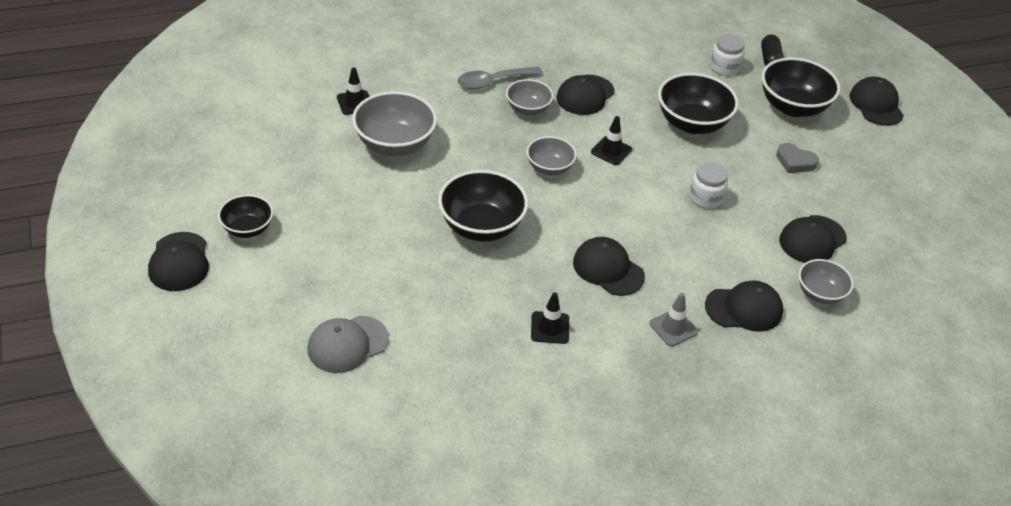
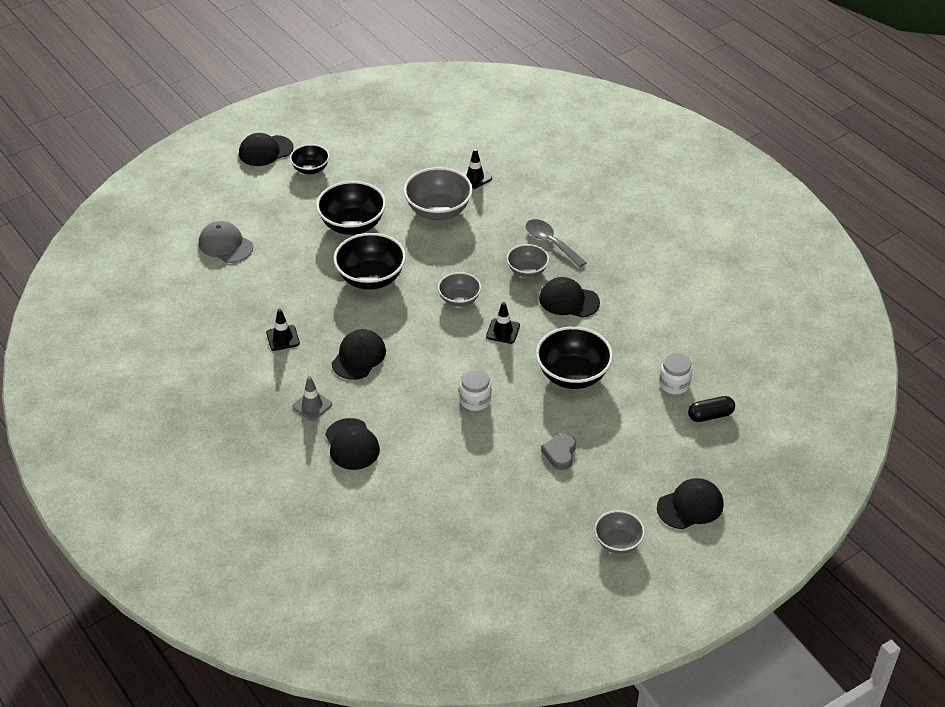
camera: 75 degrees right, 0 degrees up
(793, 107) = (644, 442): black bowl -> black bowl (352, 225)
(812, 240) = (458, 478): black cap -> none
(820, 294) = (392, 491): grey bowl -> grey bowl (618, 542)

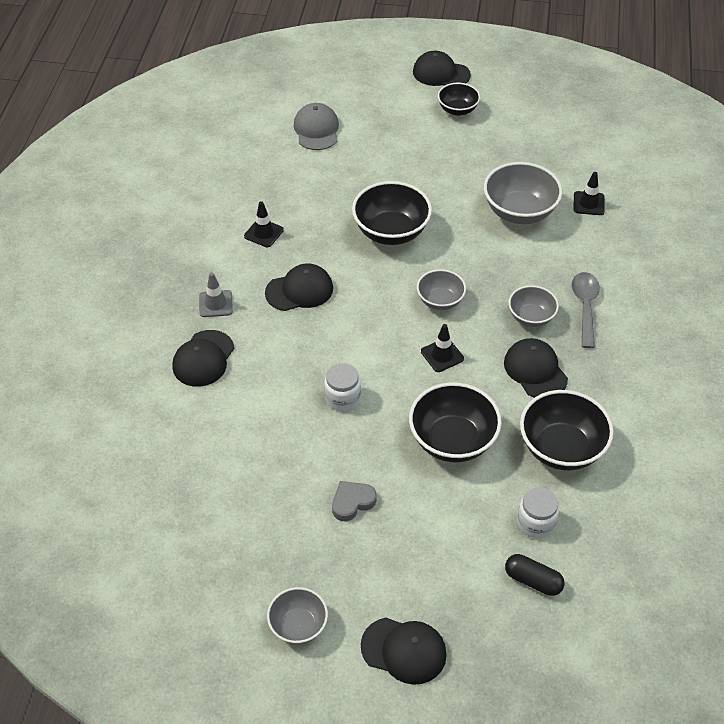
camera: 45 degrees right, 5 degrees up
(352, 225) = (433, 177): black bowl -> black bowl (561, 448)

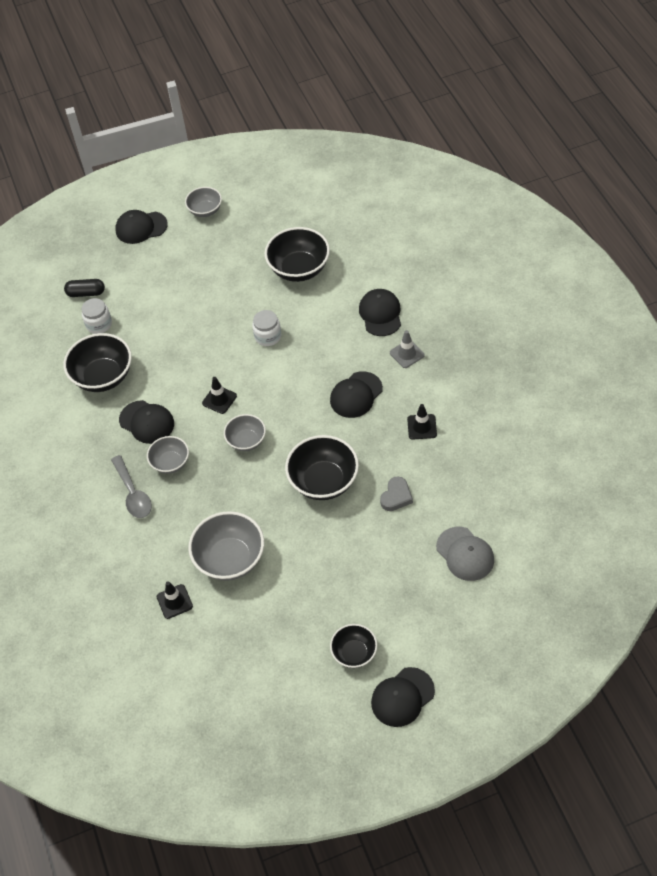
camera: 155 degrees right, 5 degrees up
(352, 502) = (218, 280): grey heart -> grey heart (396, 496)
(441, 73) = (402, 697): black cap -> black cap turned 150 degrees clockwise
(452, 441) = (177, 346): black bowl -> black bowl (299, 269)

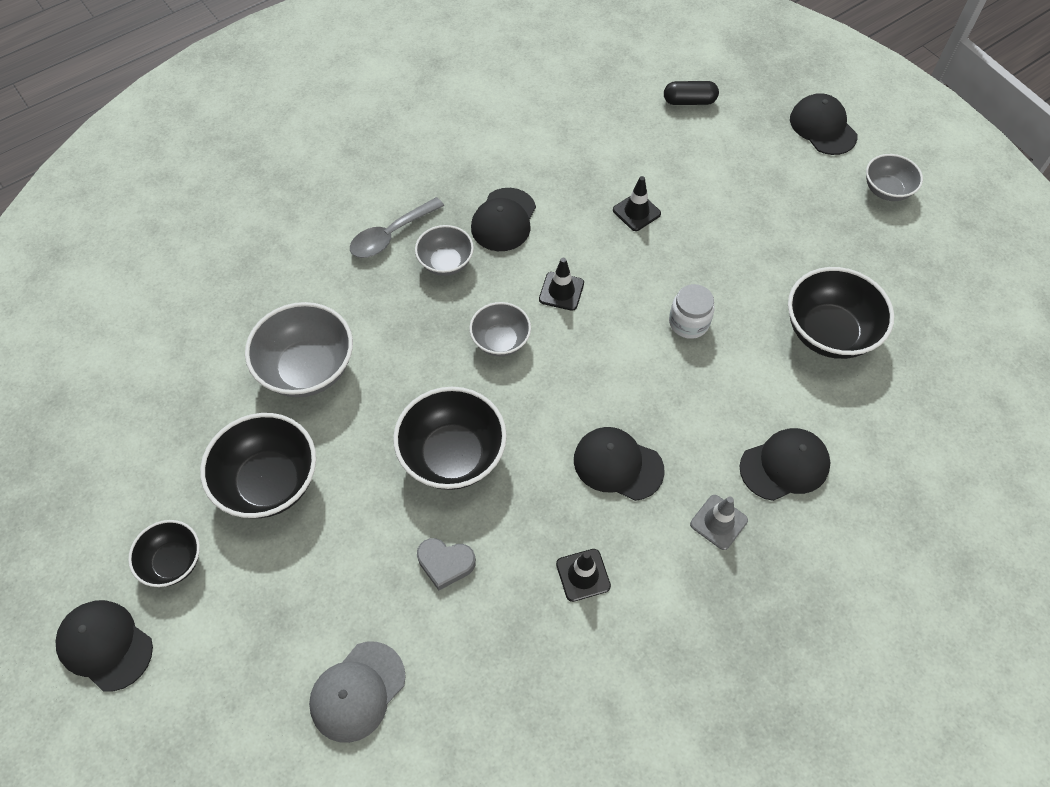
camera: 70 degrees right, 5 degrees up
(86, 293) = (689, 101): black capsule -> black capsule turned 75 degrees counterclockwise
(99, 324) = (644, 128): white jar -> none
(103, 377) = (562, 155): black bowl -> black bowl (269, 482)
(174, 601) = (237, 322): black traffic cone -> black traffic cone (636, 212)

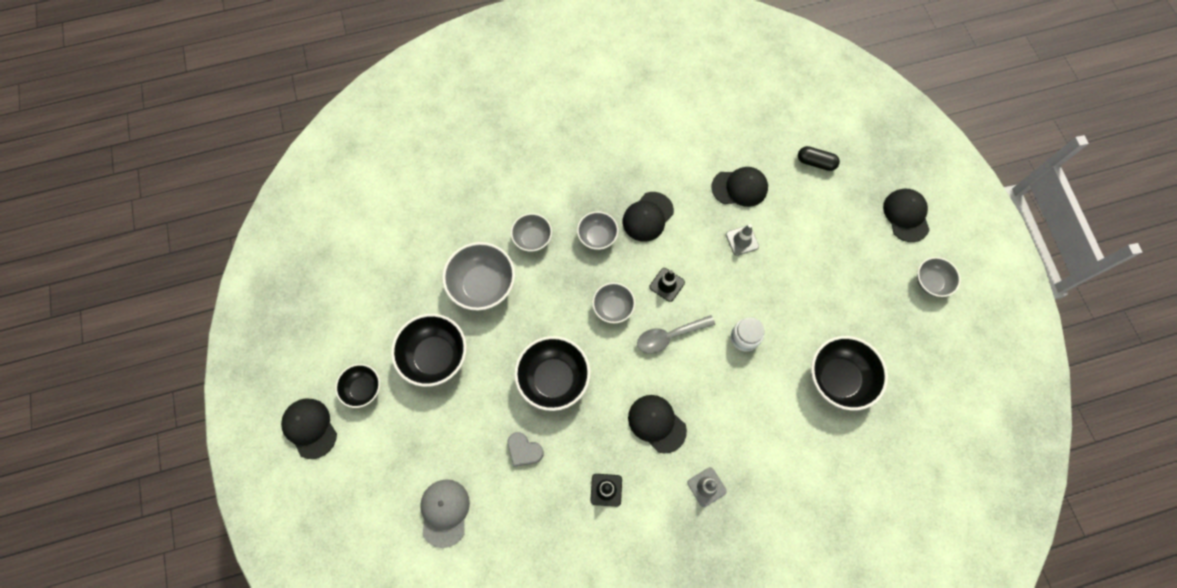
camera: 20 degrees right, 10 degrees up
(357, 291) = (532, 238): none -> grey bowl
(357, 691) = (444, 512): grey cap -> grey cap turned 120 degrees clockwise
(391, 235) = (568, 204): grey spoon -> grey spoon (669, 336)
(636, 212) = (742, 240): black traffic cone -> grey traffic cone
(784, 465) = (766, 464): black cap -> black cap (739, 187)

